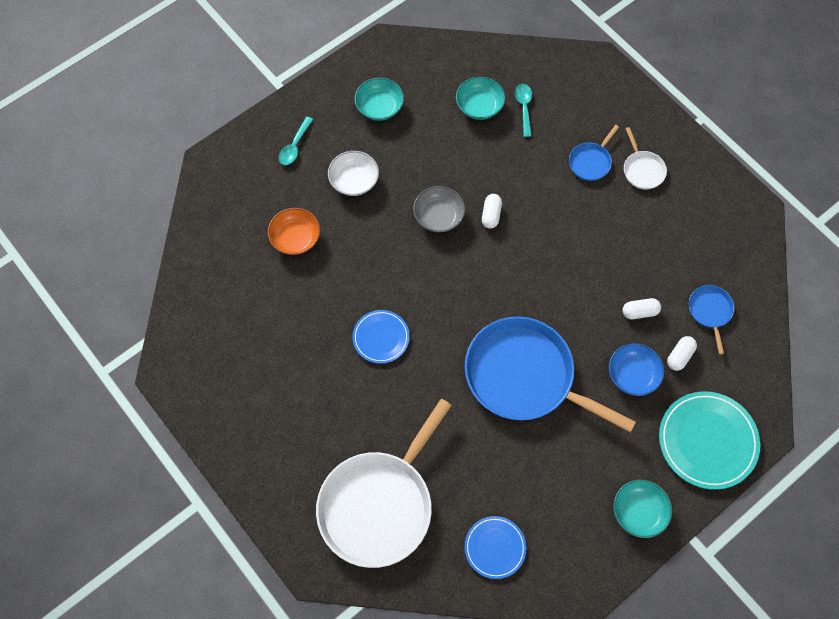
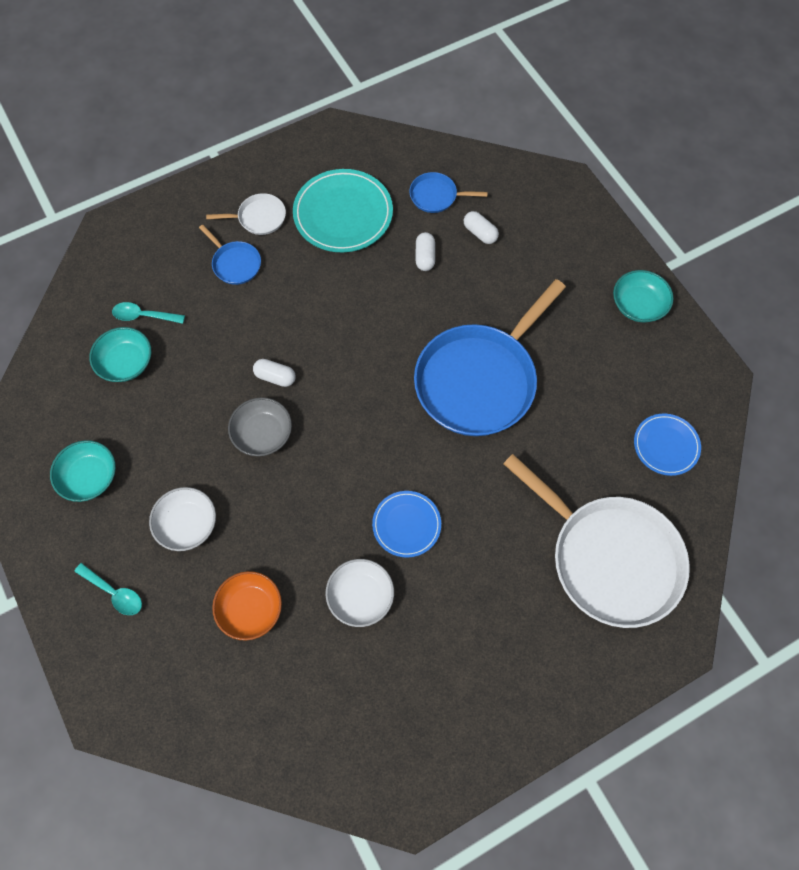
camera: 80 degrees left, 0 degrees up
(316, 313) = (360, 596): none -> white bowl
(633, 374) = (493, 278): blue bowl -> none
(707, 441) = (572, 230): turquoise plate -> turquoise plate (343, 214)

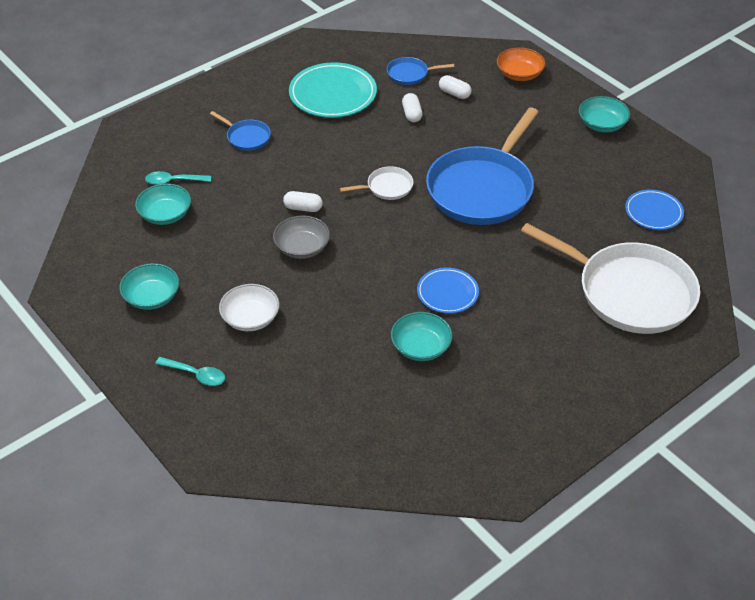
camera: 10 degrees left, 20 degrees down
(250, 609) = (324, 369): orange bowl -> orange bowl (519, 74)
(259, 217) = (260, 104): white pan -> white pan (387, 187)
(360, 596) = (421, 347): white bowl -> turquoise bowl

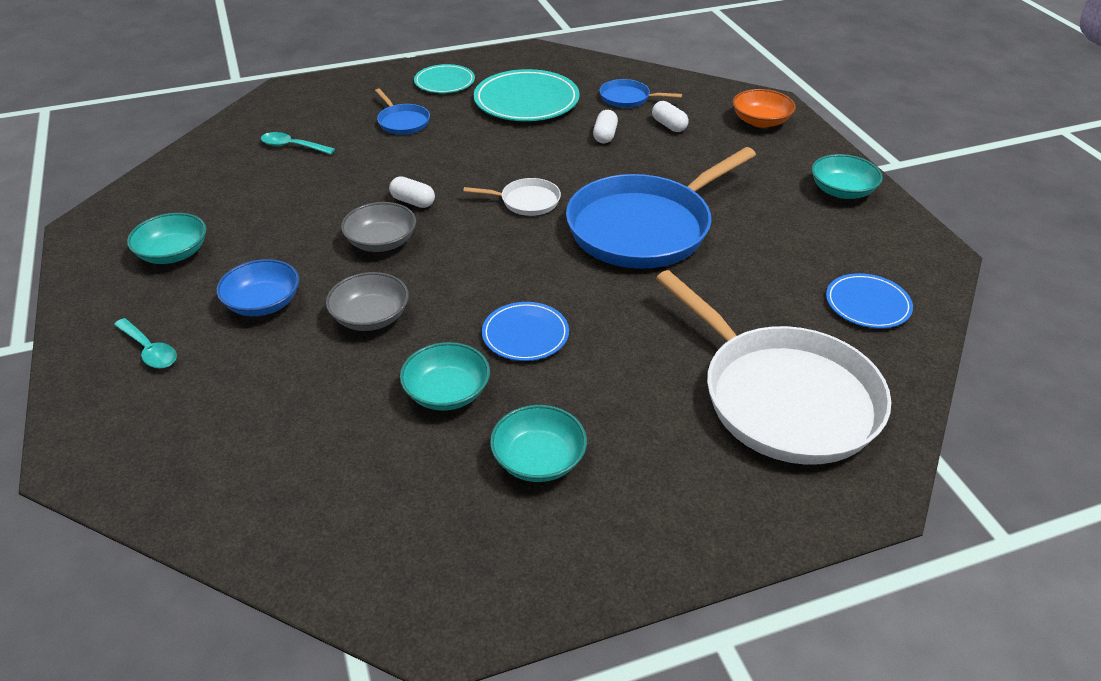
camera: 20 degrees right, 5 degrees down
(165, 214) = (257, 175): turquoise bowl -> turquoise bowl (538, 459)
(250, 318) = (263, 303): white bowl -> blue bowl
(255, 90) = (444, 82): none -> turquoise plate
(334, 308) = (370, 317): none -> grey bowl

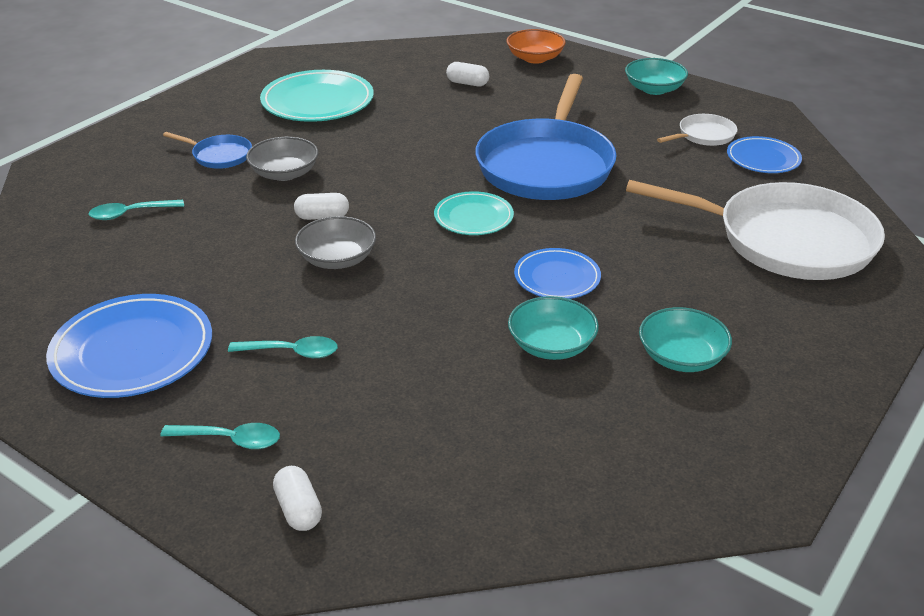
camera: 35 degrees left, 5 degrees down
(173, 253) = (132, 351): turquoise bowl -> blue plate
(263, 303) = (292, 352): blue bowl -> turquoise spoon
(370, 317) = (410, 320): grey bowl -> grey bowl (284, 173)
(444, 82) = (215, 109): turquoise plate -> turquoise plate (473, 217)
(527, 201) = (425, 180): white pan -> white pan (704, 135)
(605, 135) = (424, 108): white capsule -> white capsule (298, 510)
(627, 98) = (405, 73): blue pan -> none

